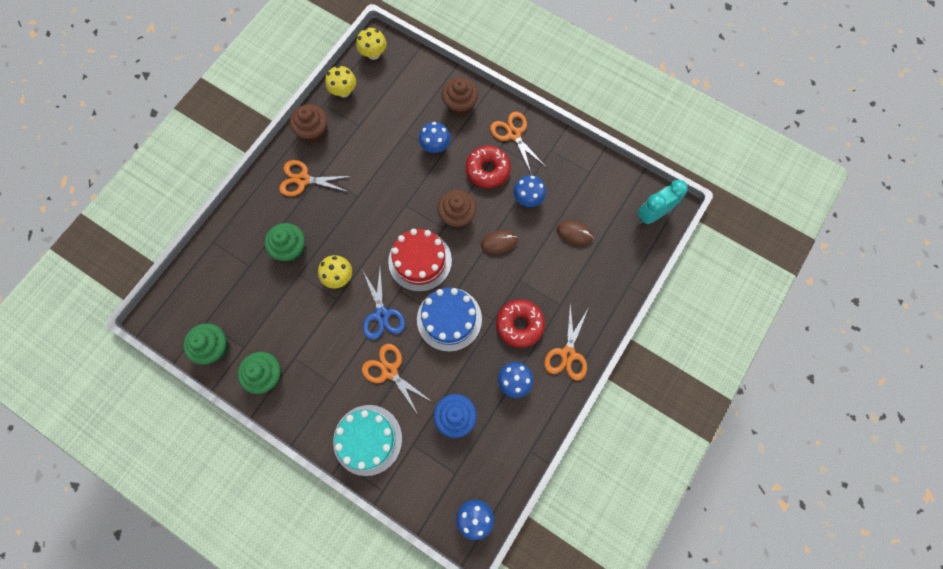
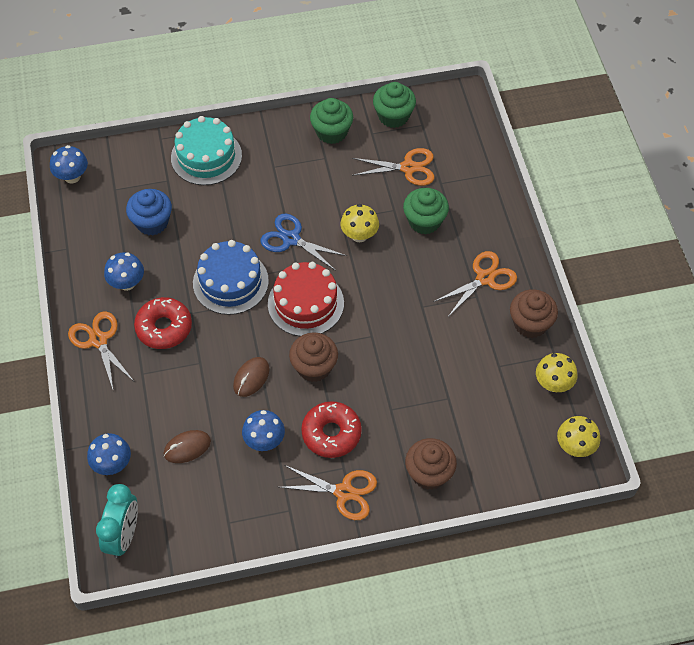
camera: 135 degrees right, 15 degrees down
(389, 371) = (239, 209): orange scissors -> orange scissors (408, 168)
(435, 146) = (405, 411): blue mushroom -> blue mushroom (112, 464)

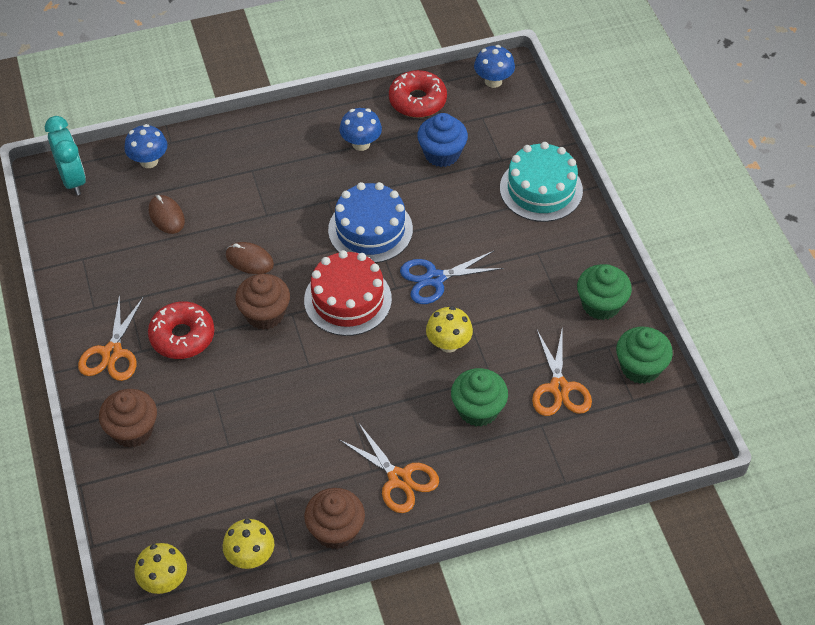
camera: 85 degrees right, 5 degrees down
(98, 340) = (289, 131): orange scissors -> none
(123, 536) = (72, 180): turquoise clock -> turquoise clock turned 120 degrees counterclockwise
(164, 328) = (307, 180): red donut -> red donut (417, 101)
(264, 441) = (174, 279): blue mushroom -> none
(291, 239) = (435, 278): blue scissors -> blue scissors turned 135 degrees counterclockwise

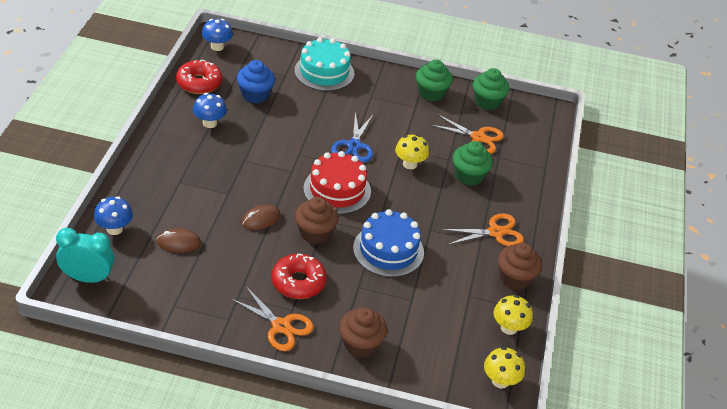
camera: 65 degrees left, 10 degrees down
(370, 229) = (288, 153): blue cake -> blue cake (388, 250)

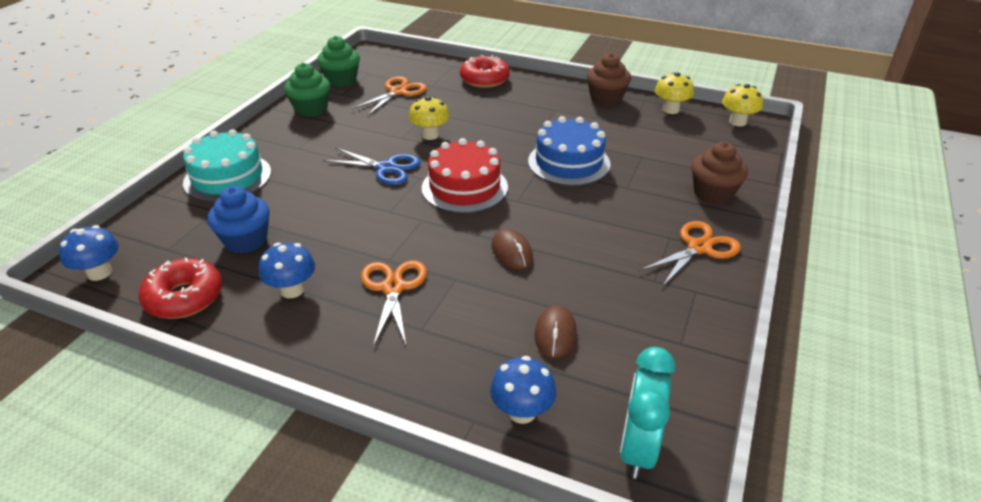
camera: 75 degrees left, 5 degrees down
(298, 282) = (624, 229): red donut -> red donut (484, 79)
(315, 233) = (539, 210): brown cupcake -> none
(469, 176) = (457, 104): green cupcake -> none
(495, 232) = (543, 100): orange scissors -> orange scissors (393, 288)

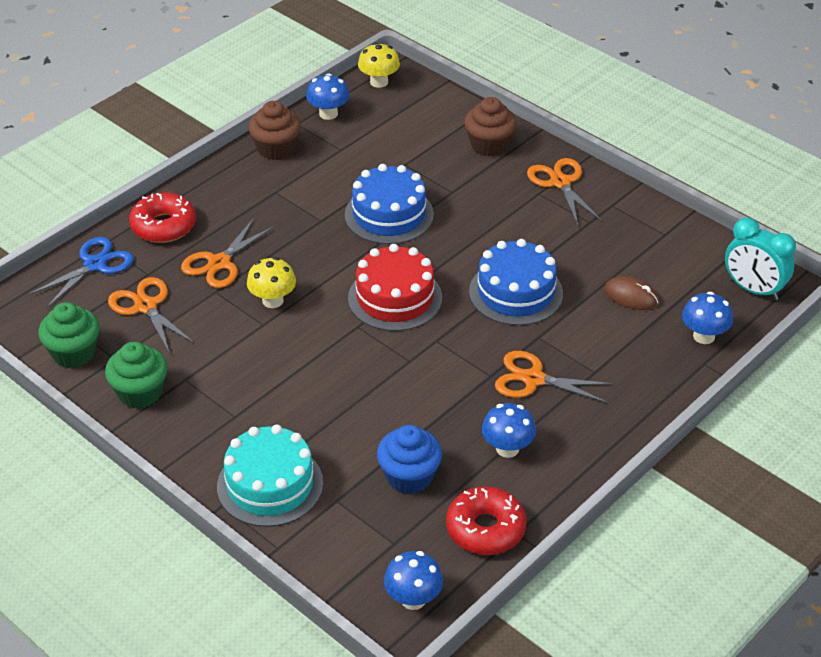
camera: 70 degrees left, 5 degrees up
(386, 168) = (325, 348): blue scissors -> blue scissors (95, 265)
(459, 106) = (219, 263): none -> orange scissors
(512, 252) = (516, 292): brown mouse -> blue cake
(670, 110) = (328, 114): yellow mushroom -> blue mushroom

